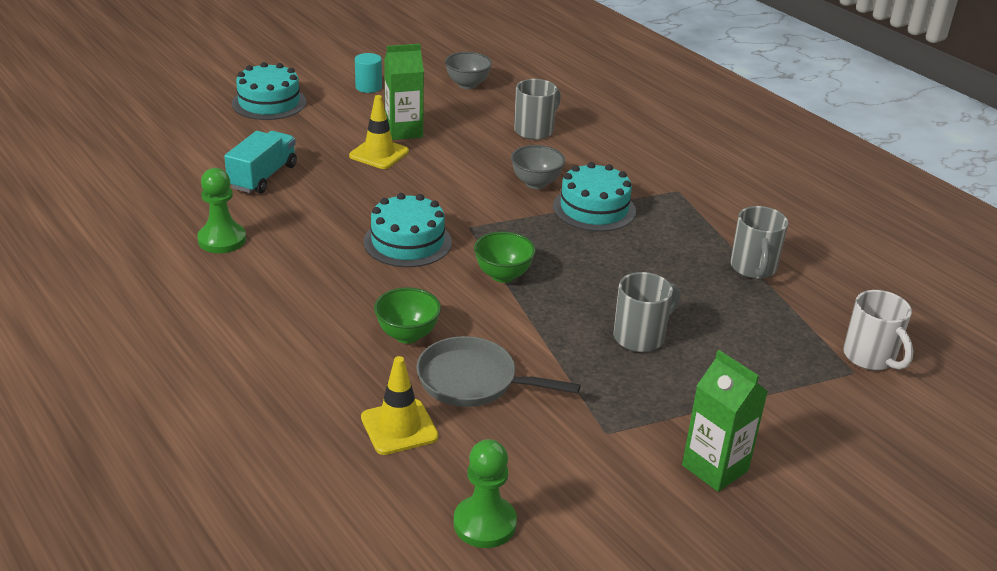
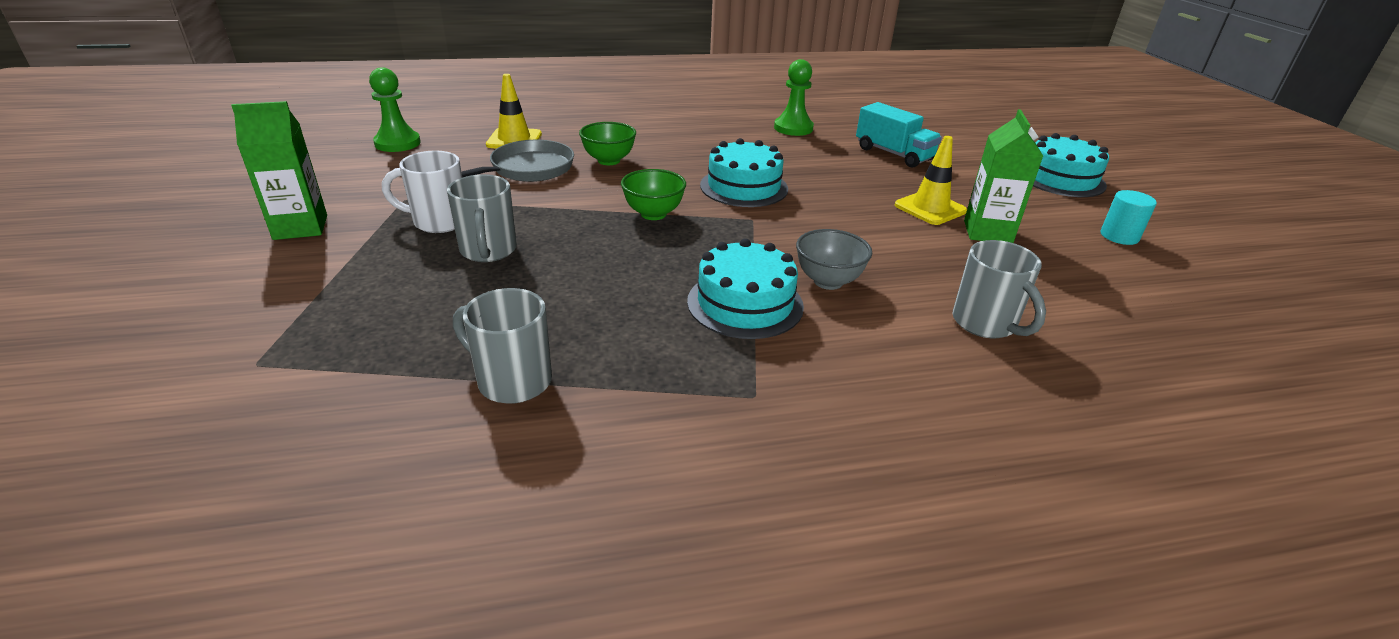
camera: 115 degrees right, 0 degrees up
(467, 85) = (1150, 309): grey bowl -> none
(870, 357) = (250, 392): white mug -> white mug (438, 222)

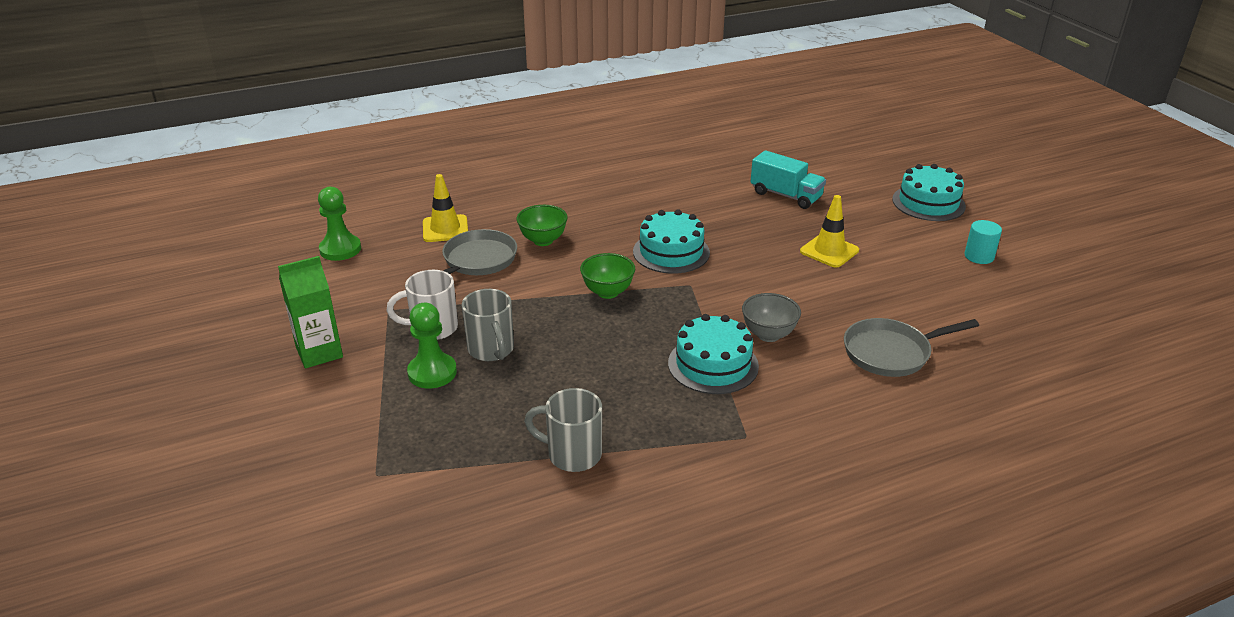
camera: 10 degrees left, 0 degrees up
(793, 128) = (690, 177): green pawn -> green pawn (432, 372)
(985, 324) = (891, 353): grey mug -> grey pan
(987, 232) = (878, 268): green carton -> none

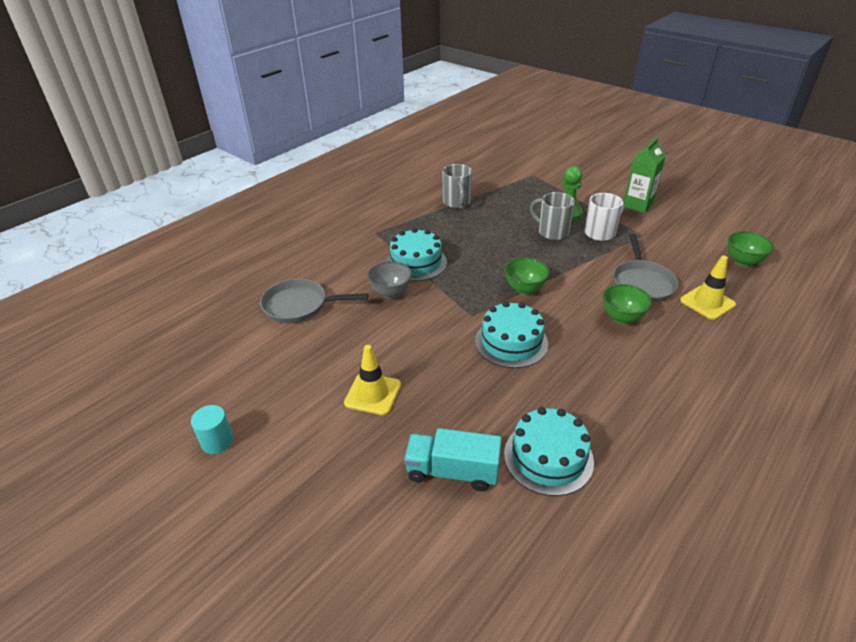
camera: 155 degrees right, 5 degrees up
(340, 249) = (743, 261): green pawn -> green bowl
(572, 454) = (457, 203): grey mug -> grey mug turned 90 degrees clockwise
(891, 353) = (299, 306): grey pan -> grey pan turned 135 degrees counterclockwise
(928, 203) = (272, 529): turquoise cake -> turquoise cake (548, 457)

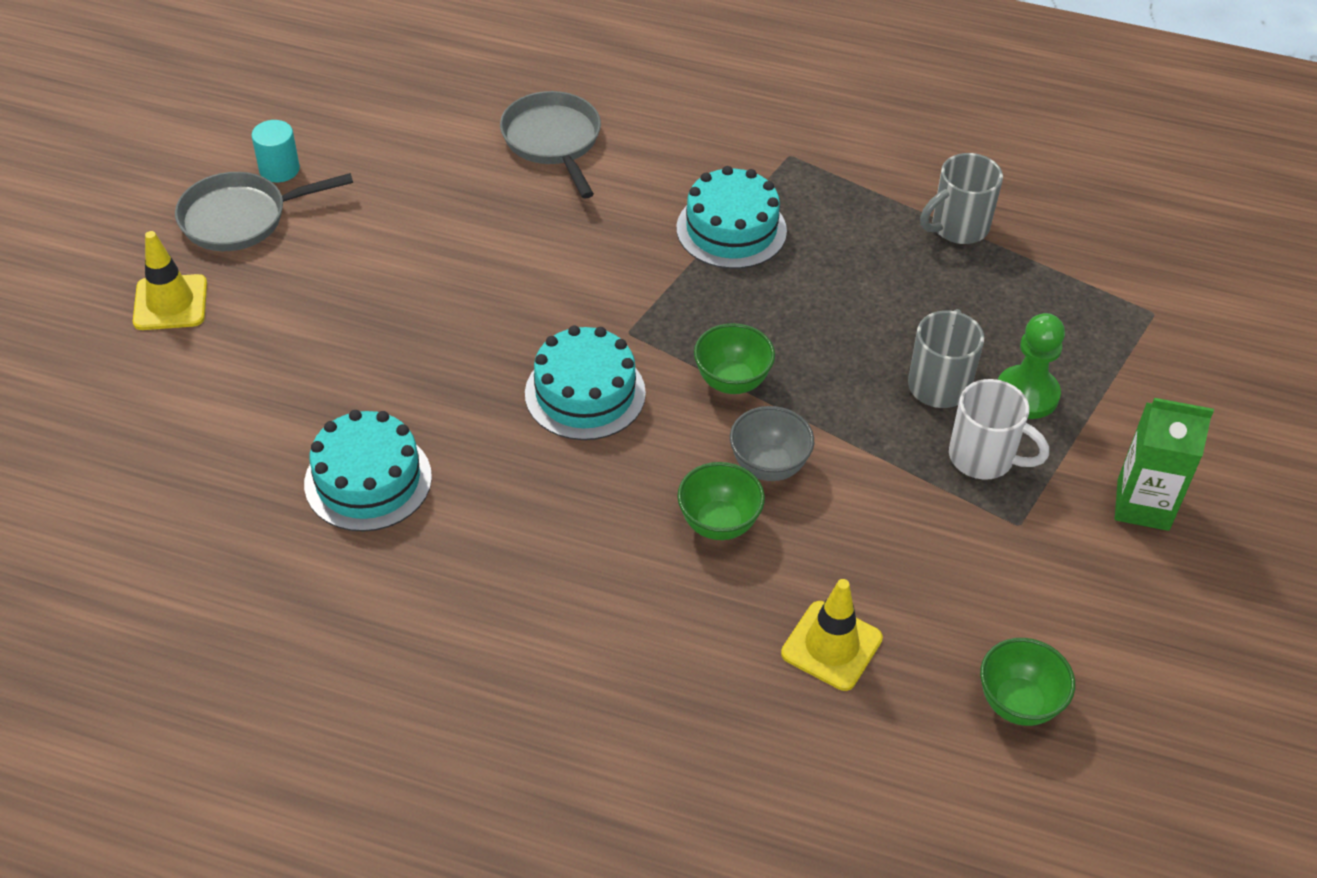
camera: 65 degrees right, 10 degrees up
(373, 394) = (411, 275): yellow traffic cone -> yellow traffic cone (170, 303)
(391, 293) = (635, 225): grey bowl -> grey bowl (768, 466)
(452, 471) = (309, 390): turquoise truck -> none
(642, 283) = (841, 541): grey pan -> grey pan (241, 218)

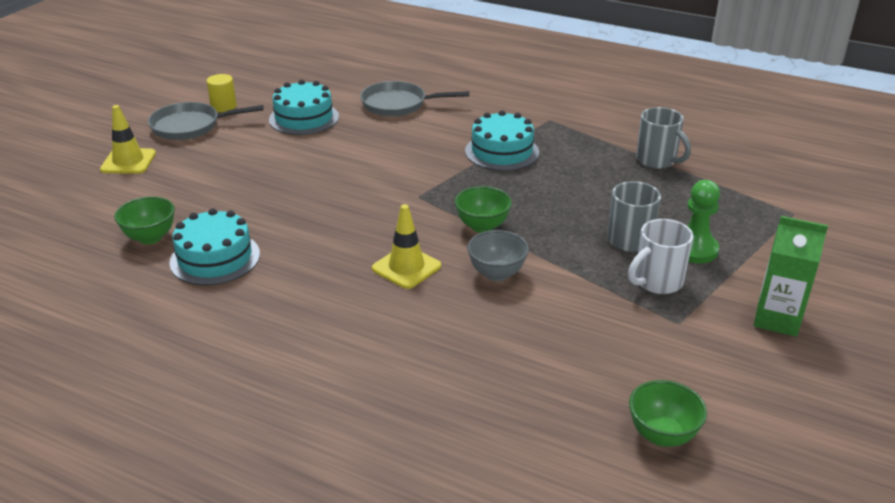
camera: 10 degrees right, 15 degrees down
(279, 169) = (223, 106): turquoise cylinder -> yellow cylinder
(553, 141) = (398, 104): grey pan -> grey pan turned 75 degrees counterclockwise
(585, 393) = (379, 225): turquoise cake -> turquoise cake (304, 118)
(718, 523) = (452, 302): green bowl -> green bowl (150, 237)
(831, 646) = (519, 383): yellow traffic cone -> yellow traffic cone (406, 267)
(958, 227) = (657, 160): grey mug -> grey mug turned 105 degrees counterclockwise
(983, 458) = (657, 282): white mug -> white mug turned 105 degrees clockwise

